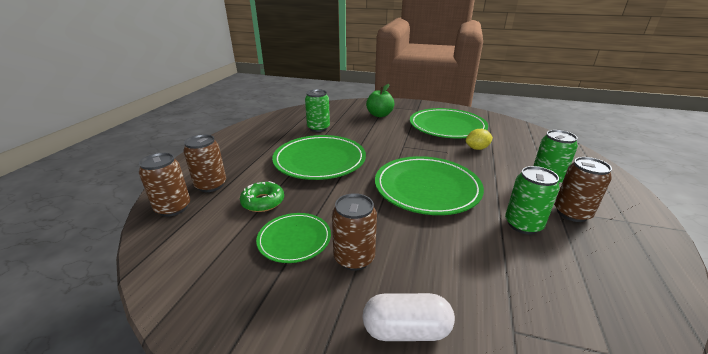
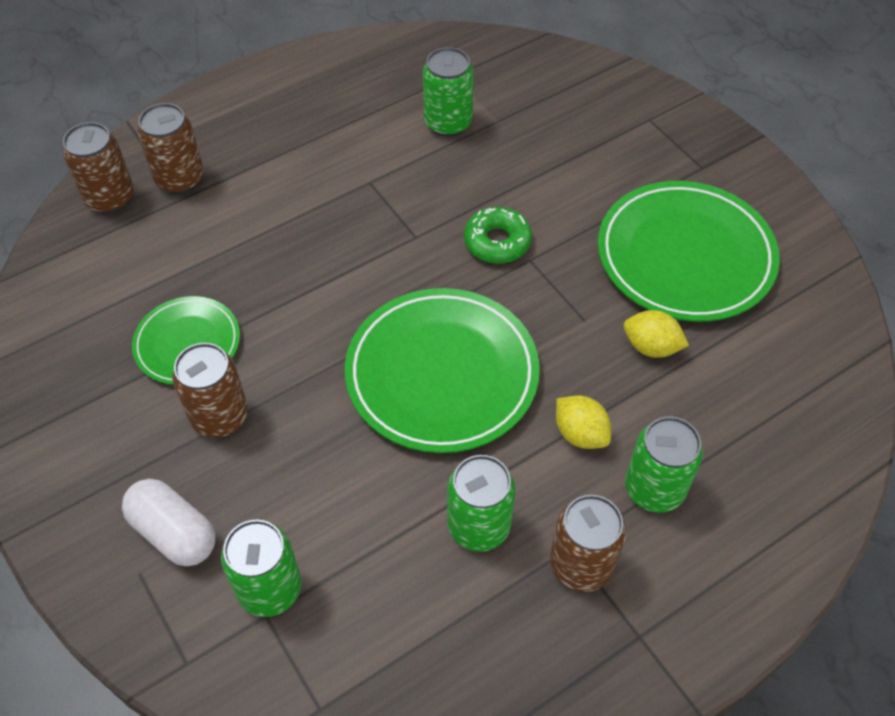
camera: 40 degrees right, 25 degrees up
(263, 202) = (211, 254): green donut -> green donut (497, 242)
(319, 160) = (362, 213): green plate -> none
(379, 115) = (603, 143): green apple -> none
(494, 316) = (270, 589): none -> green can
(500, 178) = (580, 434): none -> yellow lemon

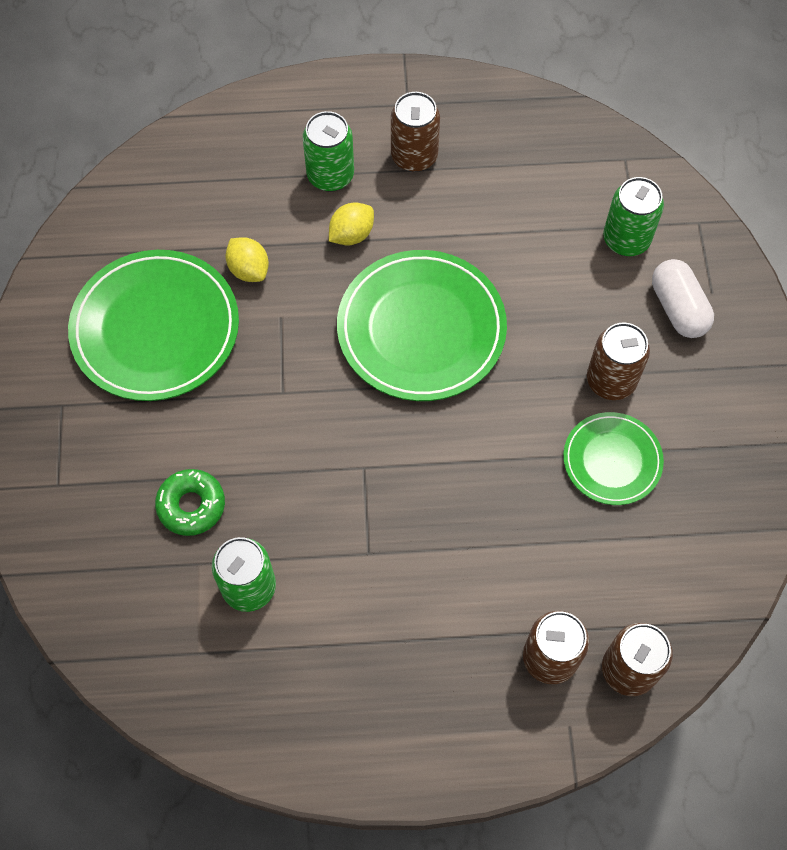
camera: 150 degrees left, 10 degrees up
(479, 526) = (464, 210): green can -> none
(497, 242) = (298, 424): green donut -> green donut (191, 505)
(580, 434) = (351, 234): yellow lemon -> yellow lemon turned 60 degrees clockwise

